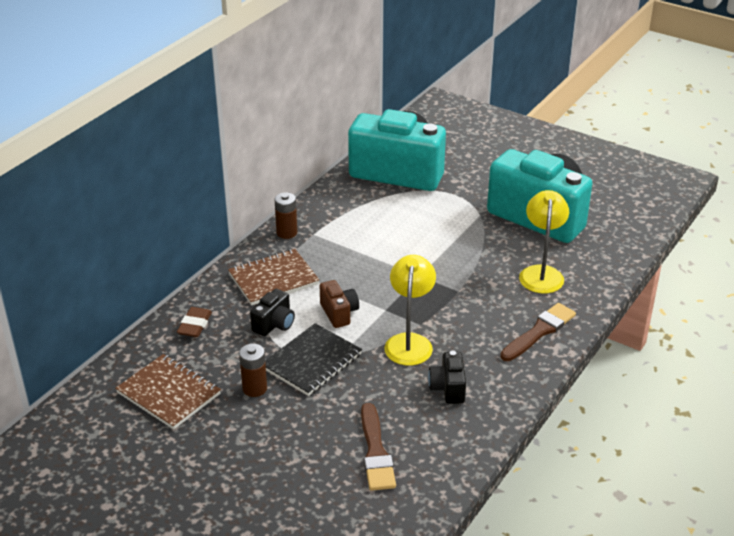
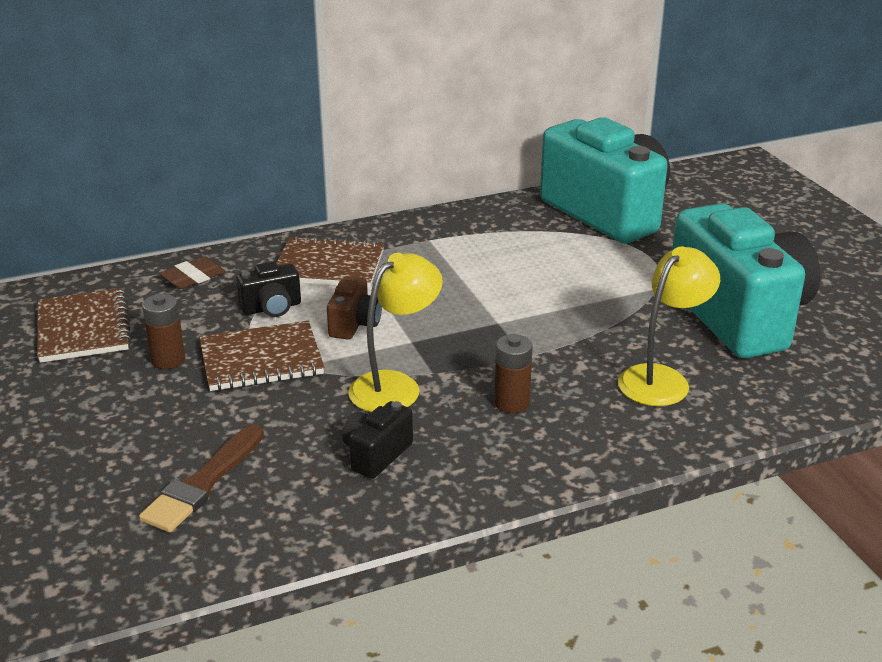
camera: 35 degrees right, 5 degrees down
(287, 233) = (401, 229): brown battery -> brown battery (511, 403)
(312, 362) = (261, 360): black notebook -> brown notebook
(539, 331) = (576, 443): brown brush -> none

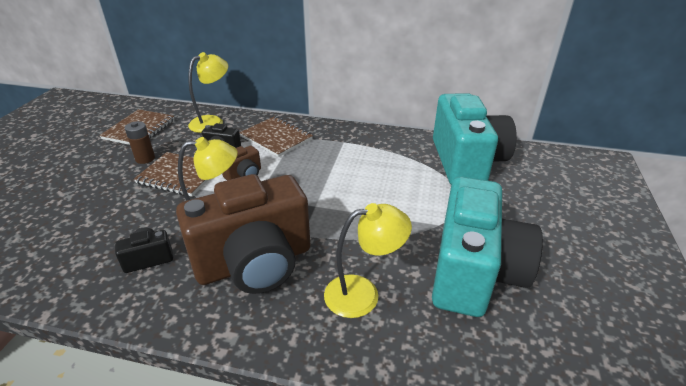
camera: 35 degrees right, 5 degrees up
(193, 278) = (212, 122): brown eraser -> yellow lamp
(203, 483) = (62, 232): brown brush -> none
(511, 403) = (255, 263): brown battery -> brown camera

